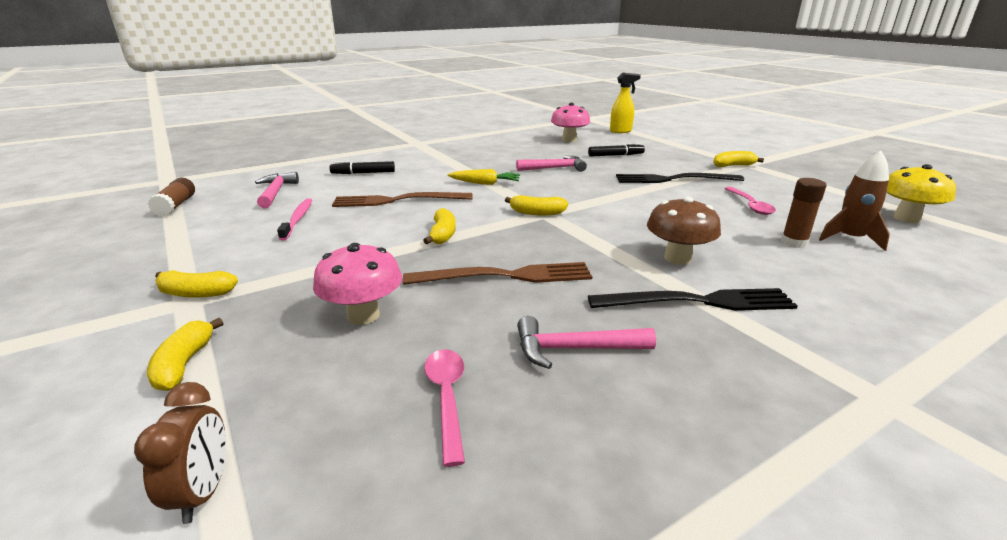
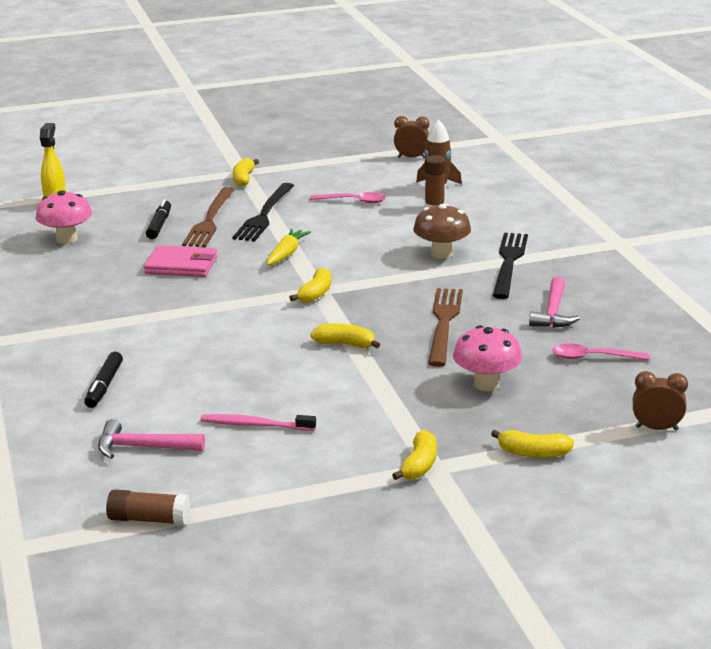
camera: 75 degrees left, 0 degrees up
(398, 200) = (231, 364): brown fork -> brown fork (210, 220)
(485, 183) = (207, 310): yellow carrot -> yellow carrot (287, 254)
(554, 168) = (181, 265): pink hammer -> pink wallet
(906, 218) = (411, 157): yellow mushroom -> brown clock

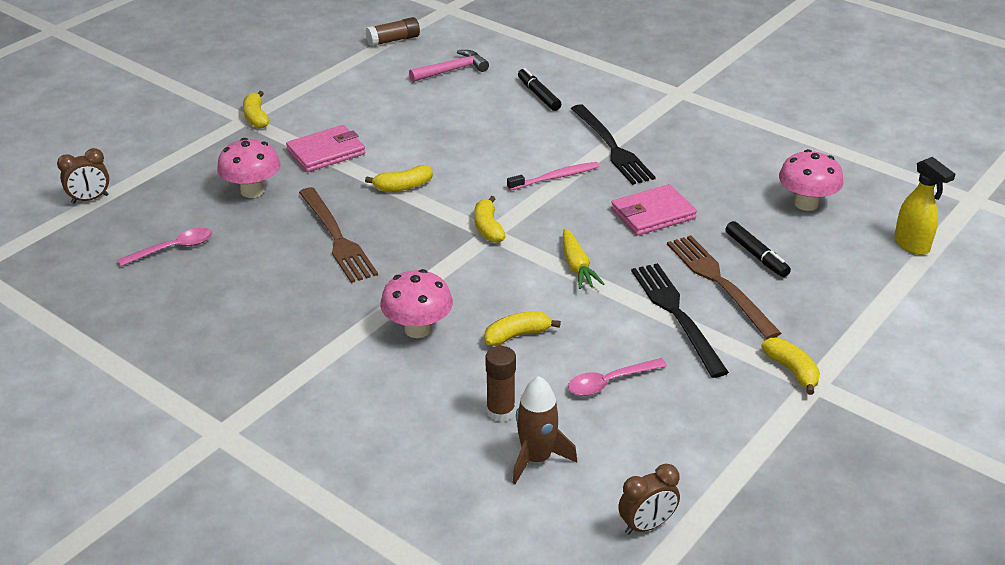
camera: 145 degrees right, 10 degrees up
(255, 425) = (397, 105): pink toothbrush -> pink toothbrush (555, 177)
(382, 398) = (326, 152): none -> pink wallet
(441, 254) = (418, 329): brown mushroom -> pink mushroom
(509, 263) = (332, 343): black fork -> black fork (611, 147)
(533, 453) = (179, 150): yellow banana -> yellow banana (517, 335)
(553, 312) = (240, 288): pink hammer -> none

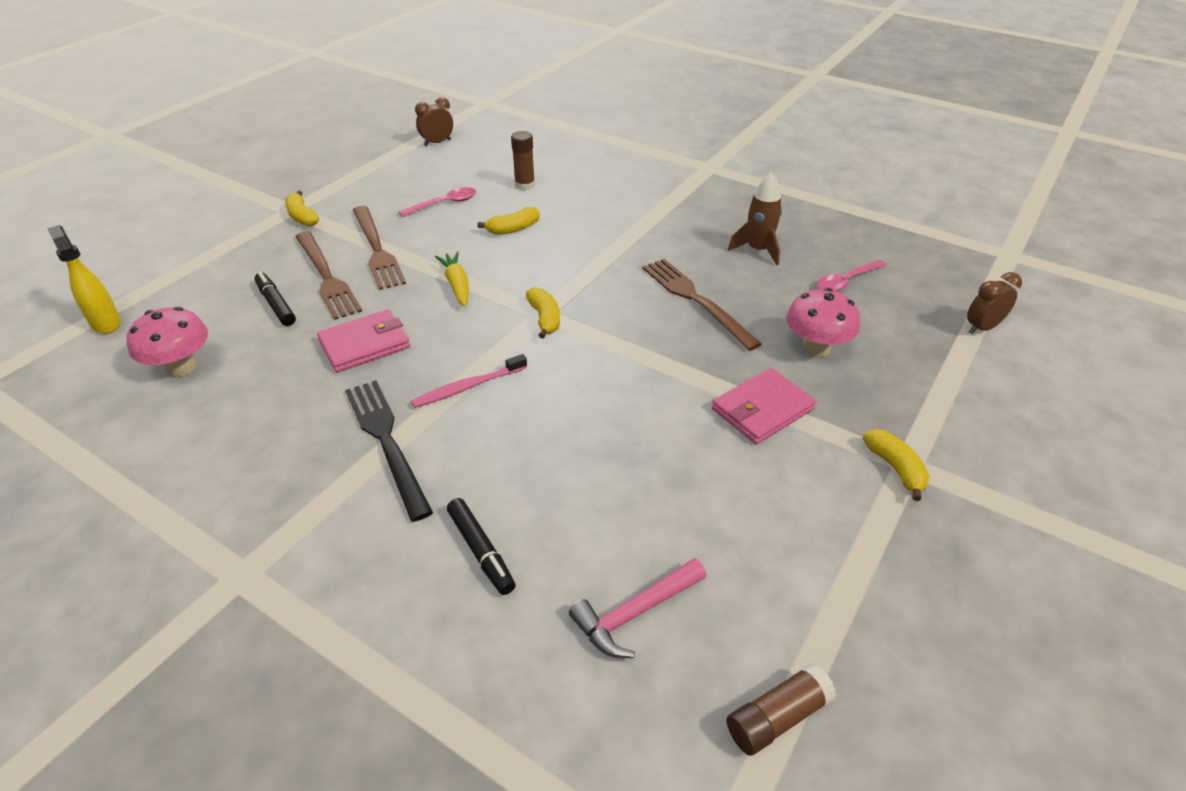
camera: 175 degrees right, 5 degrees up
(403, 186) = (648, 363): yellow banana -> none
(418, 329) = (594, 229): pink mushroom -> none
(536, 458) = (500, 165): brown rocket -> brown rocket (758, 250)
(677, 315) = (376, 249): black fork -> brown fork

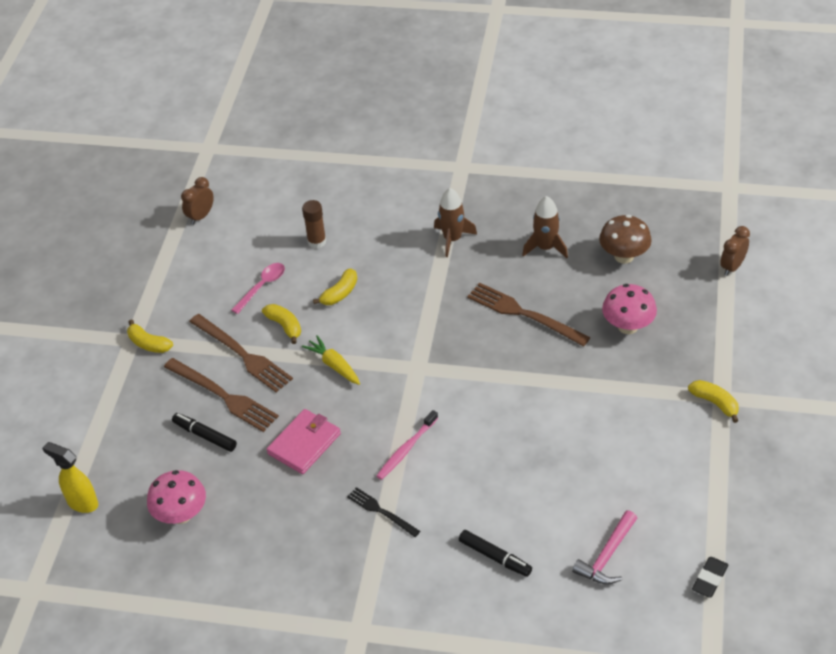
camera: 20 degrees left, 5 degrees up
(387, 442) = (381, 511): black fork -> black fork, size x0.58
(544, 318) = (422, 372): yellow banana -> yellow banana (285, 326)
(661, 217) = (452, 239): none -> brown rocket
(762, 409) = (614, 391): pink wallet -> none
(777, 717) = (709, 579): brown glue stick -> black eraser
(846, 281) = (624, 256): pink spoon -> brown mushroom

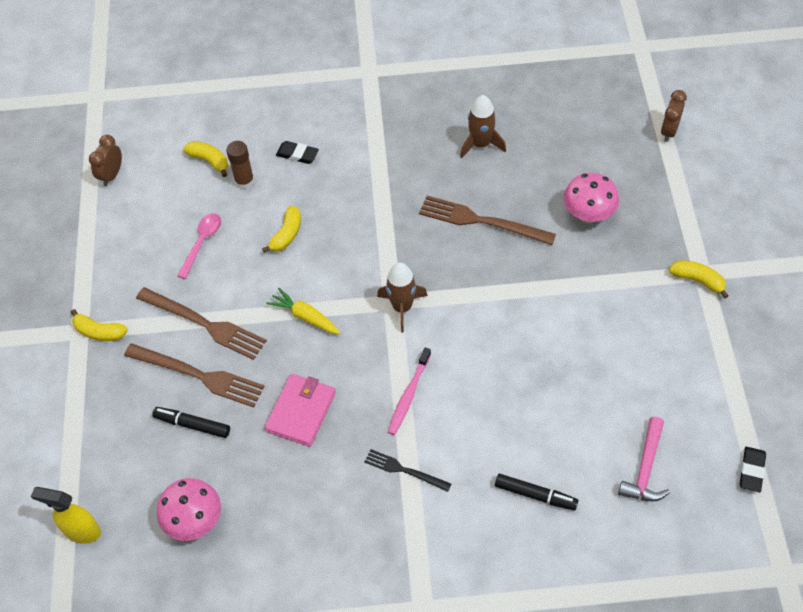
camera: 15 degrees left, 10 degrees up
(285, 326) = (239, 283): yellow banana -> yellow banana (209, 161)
(372, 227) = (297, 154): none -> black eraser
(452, 239) = (384, 152): brown rocket -> brown rocket (402, 307)
(624, 256) = (561, 139): brown mushroom -> none

